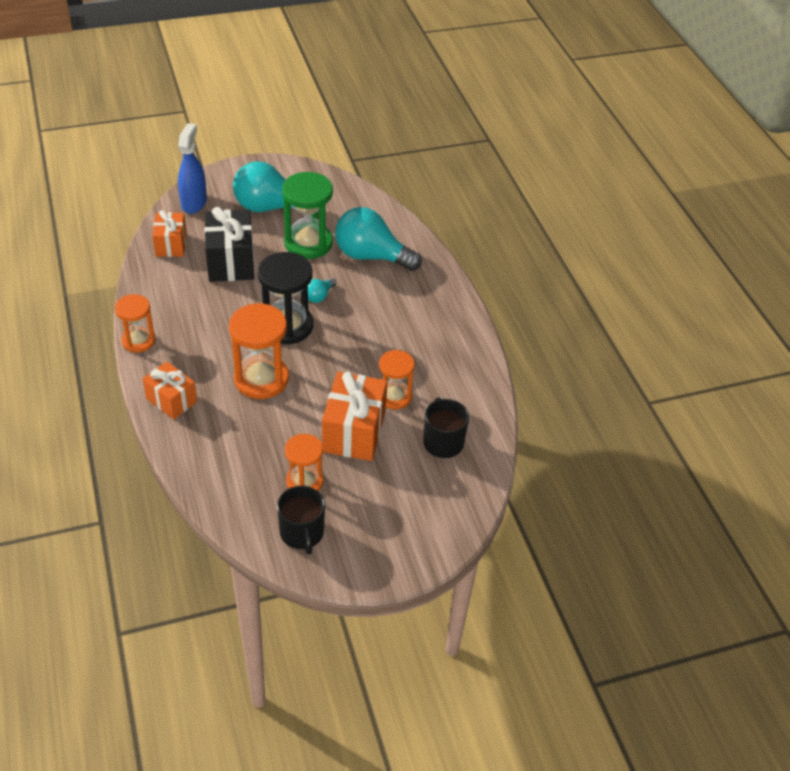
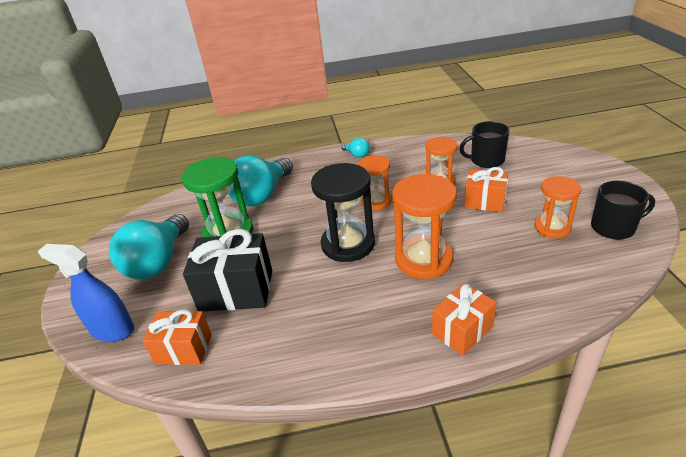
camera: 75 degrees left, 10 degrees down
(138, 340) = (359, 372): orange hourglass -> orange hourglass (376, 201)
(319, 296) = (309, 225): turquoise light bulb -> turquoise light bulb (357, 155)
(354, 432) = (484, 201): orange gift -> orange gift, size x0.63

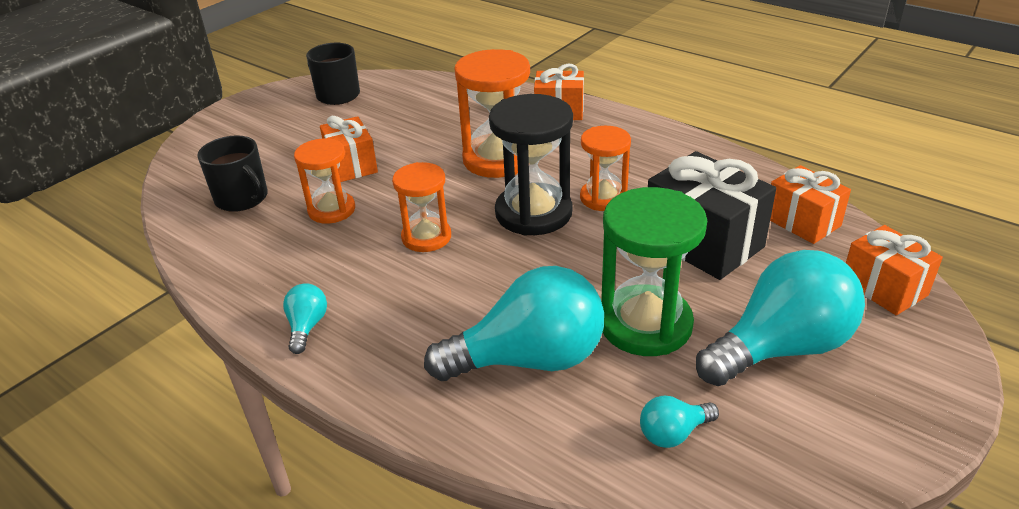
camera: 135 degrees left, 0 degrees up
(112, 330) = (883, 288): blue spray bottle -> orange gift
(184, 209) = (673, 433): none -> turquoise light bulb
(552, 227) = (367, 118): orange hourglass -> orange hourglass (603, 198)

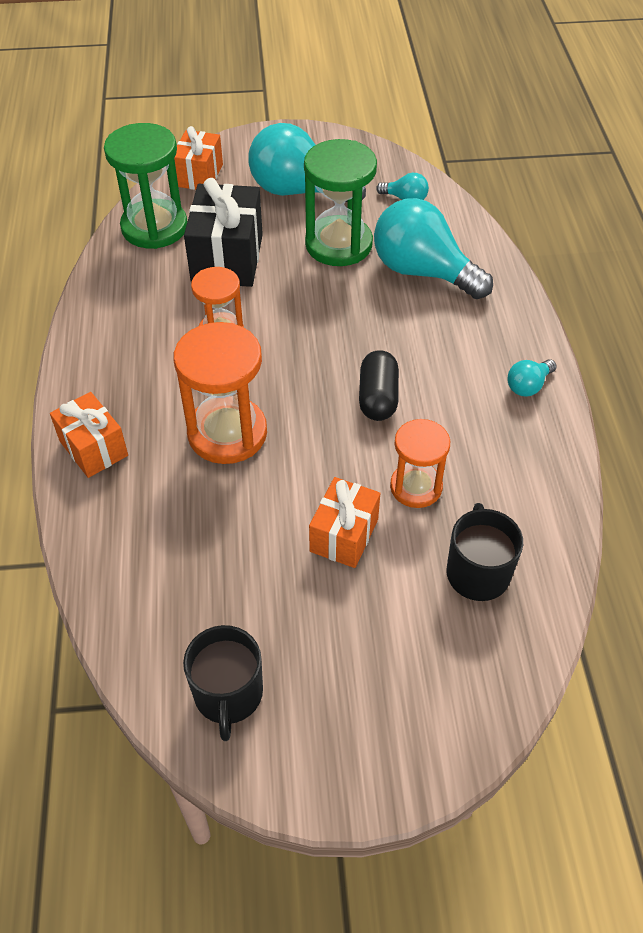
camera: 135 degrees left, 15 degrees up
(426, 237) = (378, 397): orange hourglass -> black capsule
(533, 213) = (282, 358): black hourglass -> none
(802, 222) = (154, 227): orange gift -> green hourglass

